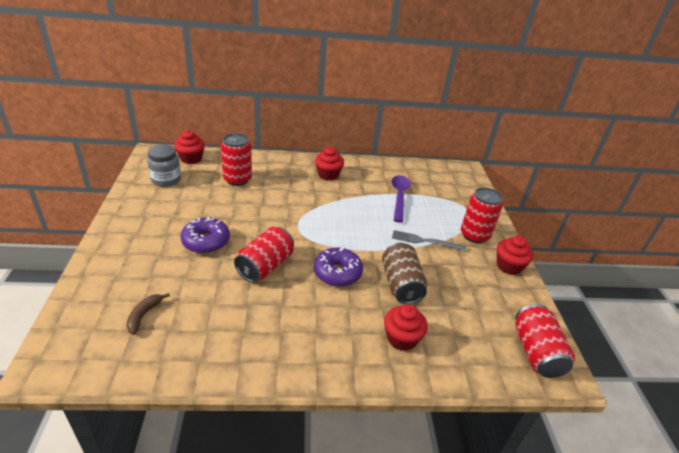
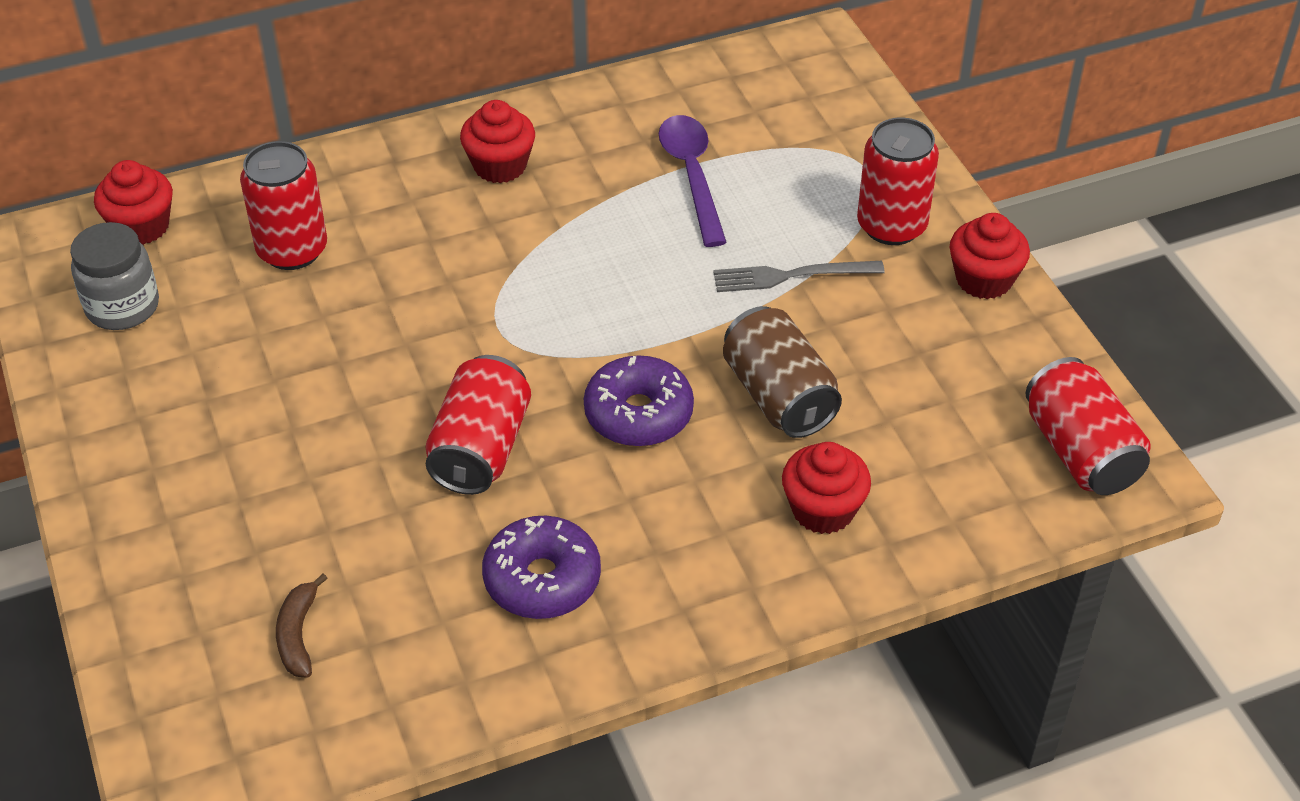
camera: 15 degrees left, 10 degrees up
(206, 241) = (320, 434): purple donut -> purple donut (542, 579)

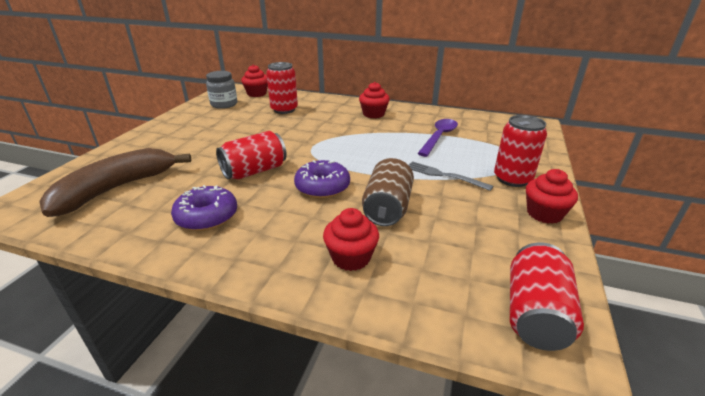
camera: 40 degrees right, 15 degrees down
(298, 635) = (116, 189): brown banana -> brown banana, size x2.45

